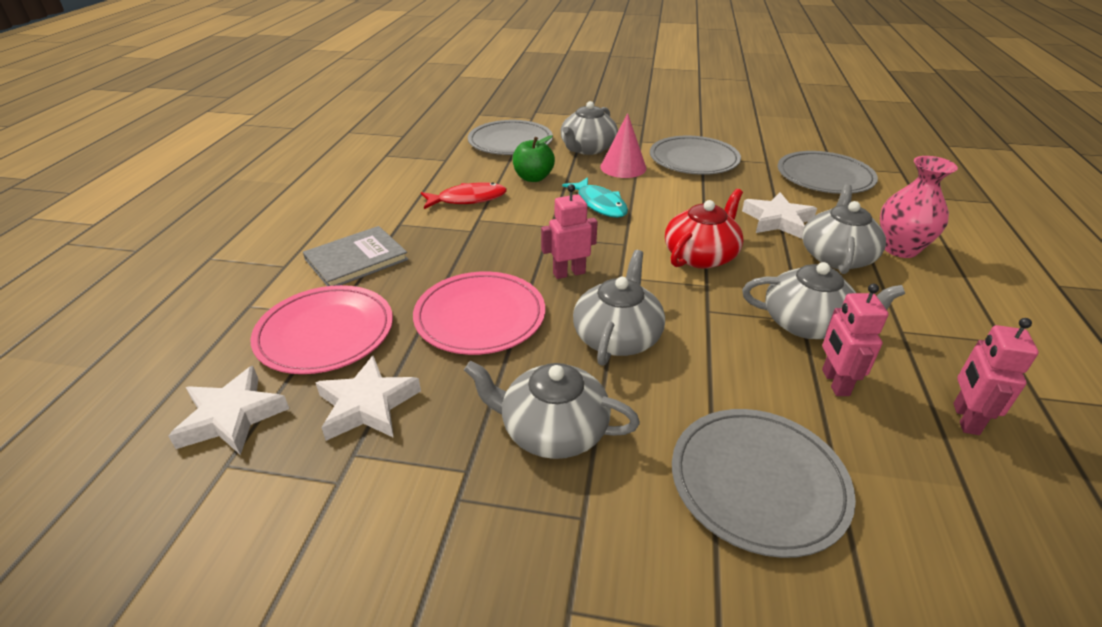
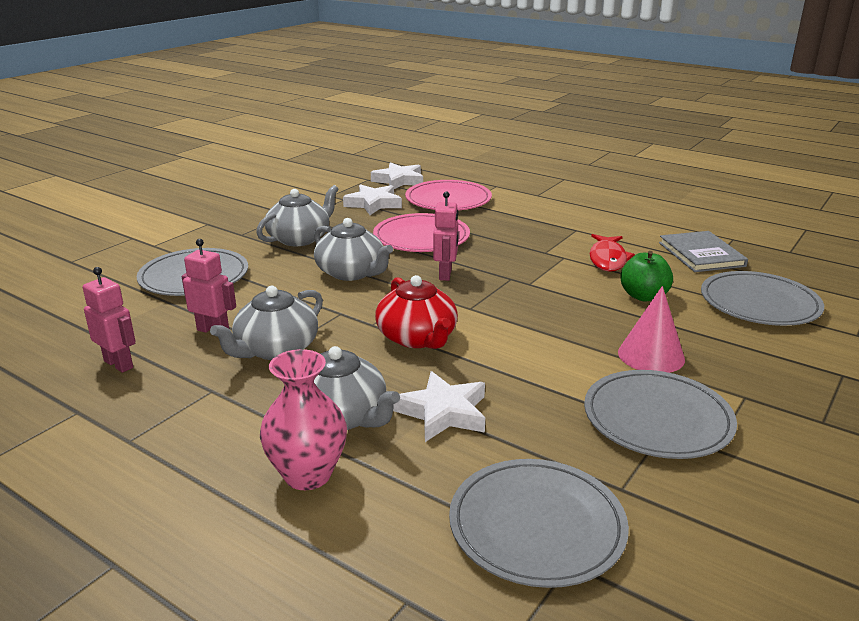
camera: 115 degrees right, 10 degrees down
(356, 259) = (529, 213): grey book -> grey book (701, 254)
(587, 148) = (723, 347): grey teapot -> none
(600, 204) = (558, 316): turquoise fish -> none

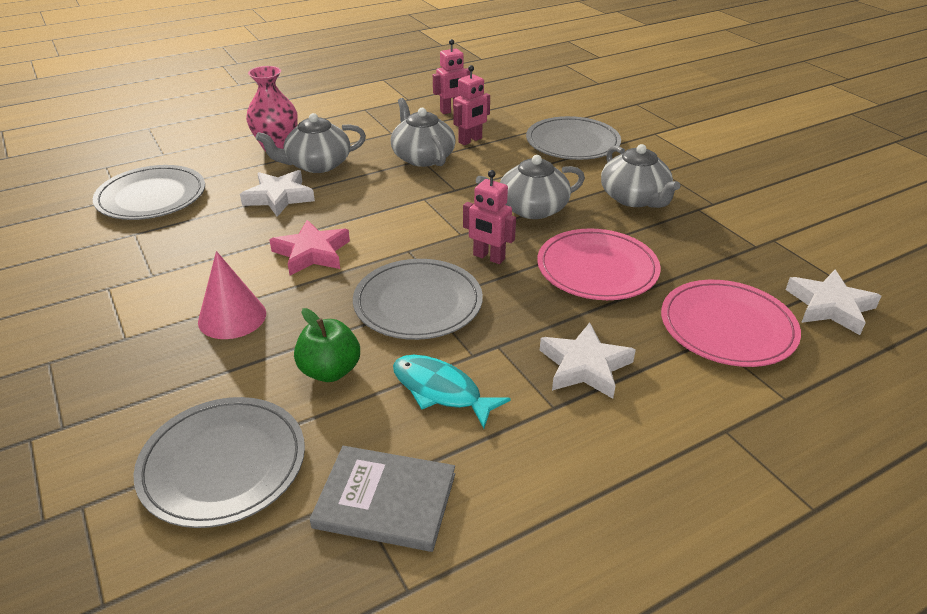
camera: 115 degrees right, 10 degrees up
(373, 204) = (729, 263): white star -> white star (584, 366)
(417, 337) = (383, 212): red teapot -> none
(524, 351) = (312, 253): none -> pink star
(608, 259) = (441, 391): red fish -> turquoise fish
(657, 419) = (164, 278): grey plate -> grey plate (418, 303)

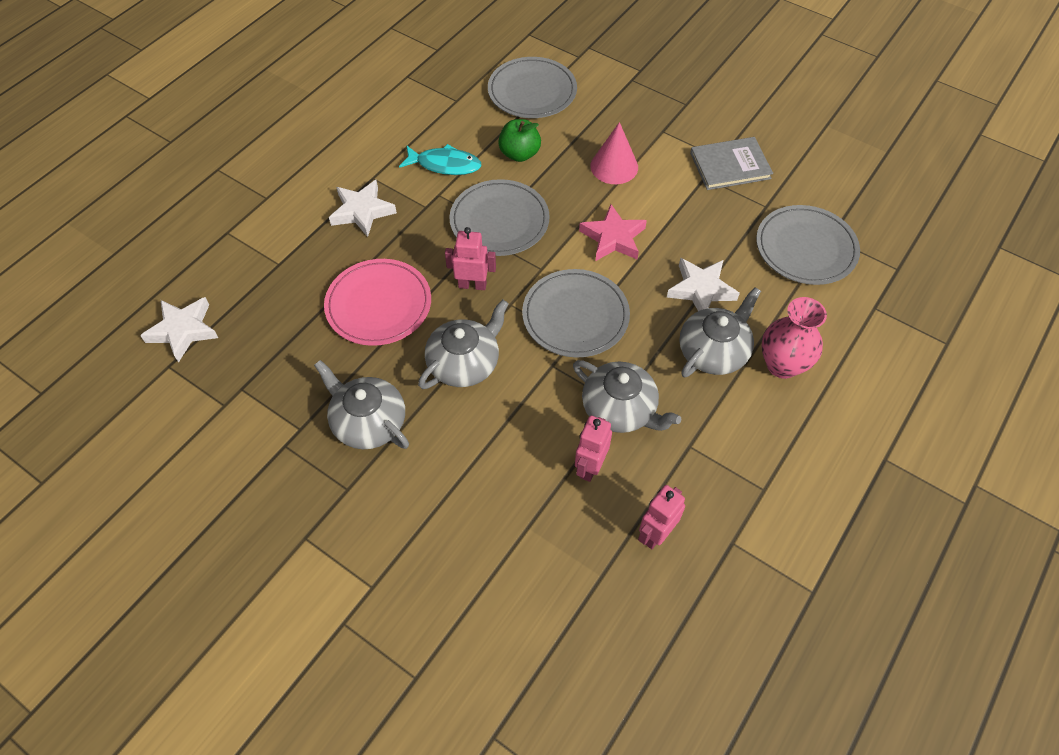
camera: 155 degrees right, 20 degrees up
(385, 501) = (439, 103): grey book -> grey book (730, 165)
(572, 143) = (469, 514): grey plate -> grey plate (575, 316)
(727, 327) = (266, 279): pink plate -> none

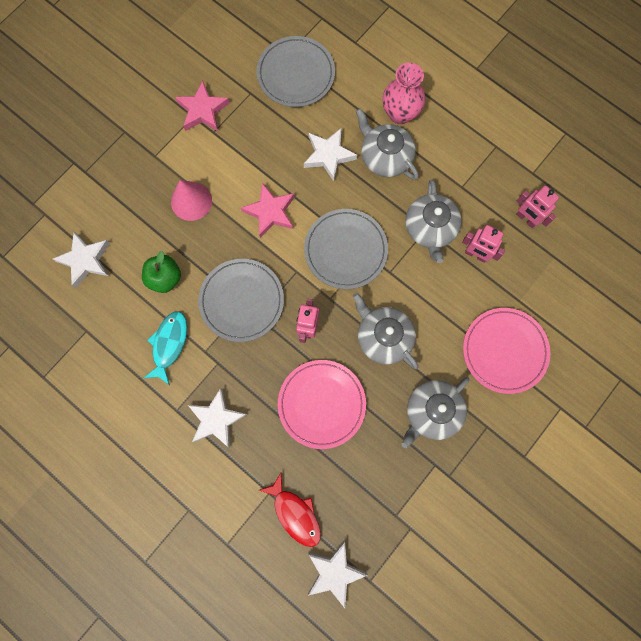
camera: 85 degrees left, 20 degrees up
(253, 289) = (295, 513): none -> red fish
(453, 508) = (504, 351): none -> pink plate
(532, 91) = (85, 260): grey plate -> white star
(620, 409) = (430, 228): grey teapot -> grey teapot turned 135 degrees clockwise
(730, 165) = (203, 110): grey book -> pink star

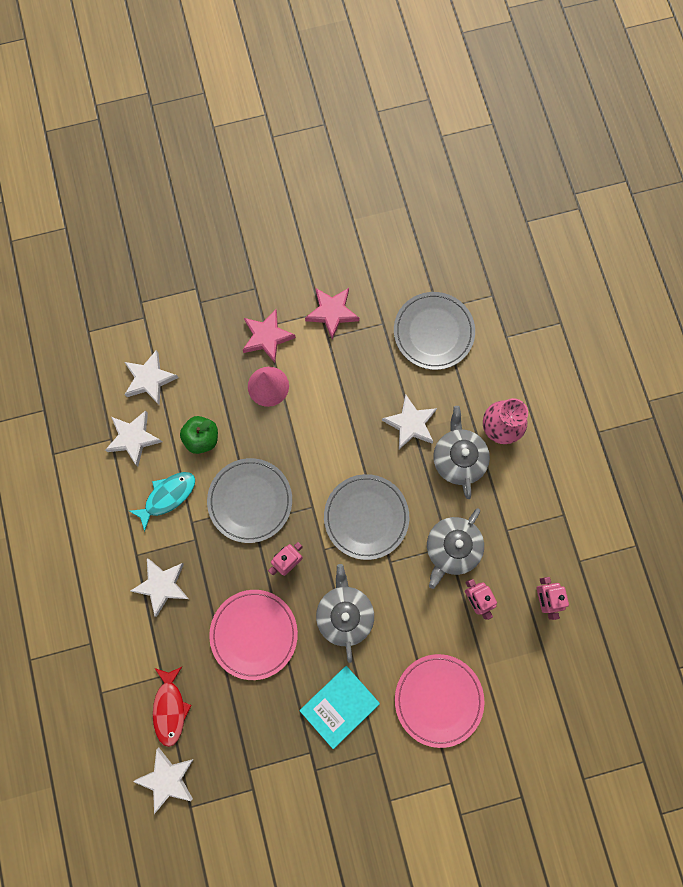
camera: 35 degrees right, 0 degrees up
(106, 317) = (134, 438): none -> white star
(270, 212) = (326, 440): pink star -> pink star (267, 337)
(432, 411) = (339, 706): grey teapot -> turquoise book

